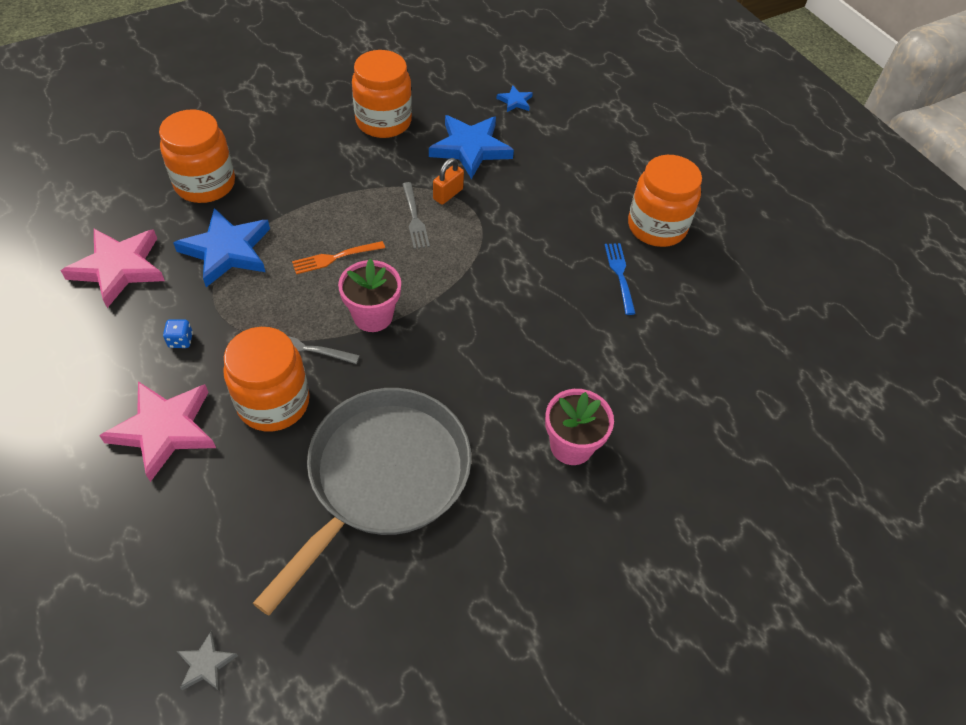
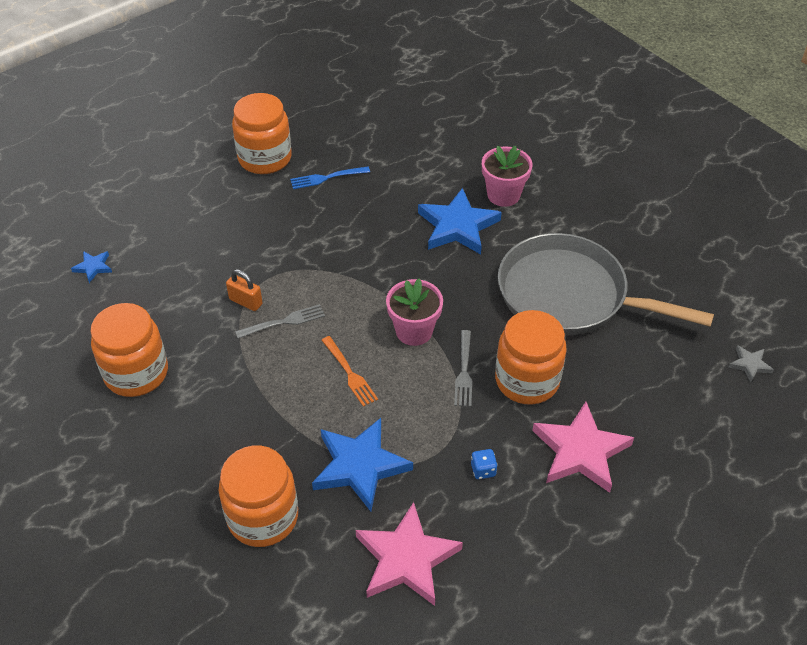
camera: 95 degrees left, 5 degrees down
(470, 148) = (174, 293): blue star -> blue star (458, 226)

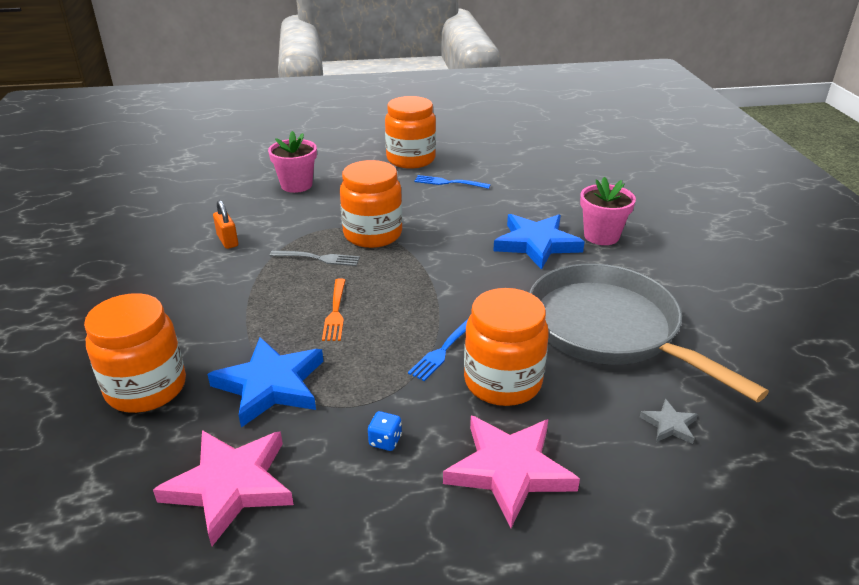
camera: 30 degrees right, 15 degrees down
(93, 267) = (218, 182): blue star -> none
(136, 373) = (171, 251): orange jar -> orange jar (372, 234)
(245, 302) = (302, 236): orange padlock -> orange padlock (227, 241)
(414, 331) = (424, 303): pink flower pot -> pink flower pot (296, 185)
(464, 372) = (443, 350): grey fork -> blue fork
(750, 365) = (799, 472): grey star -> grey star (669, 425)

